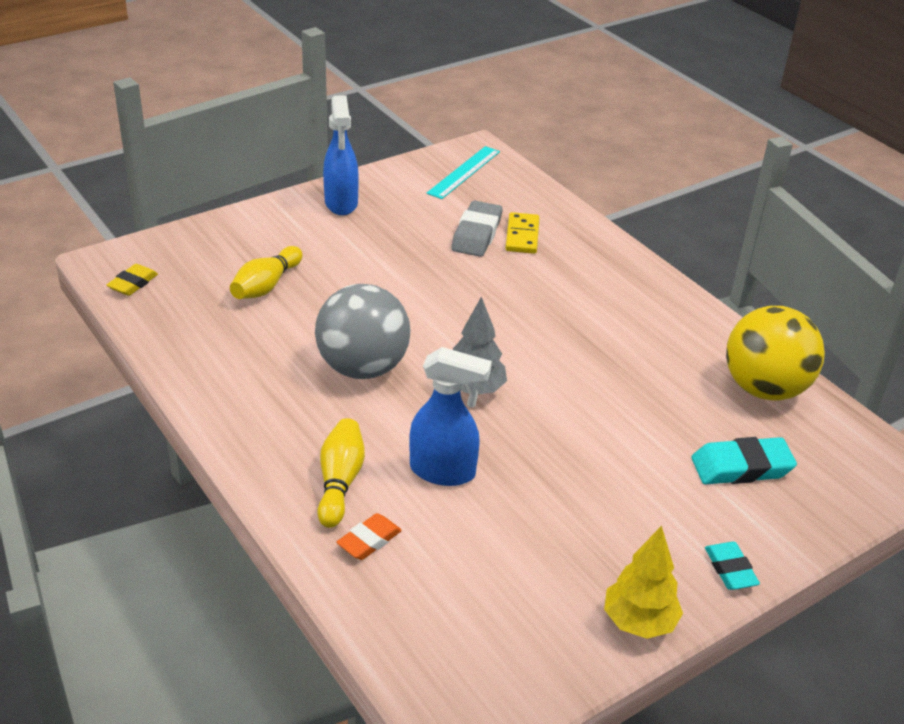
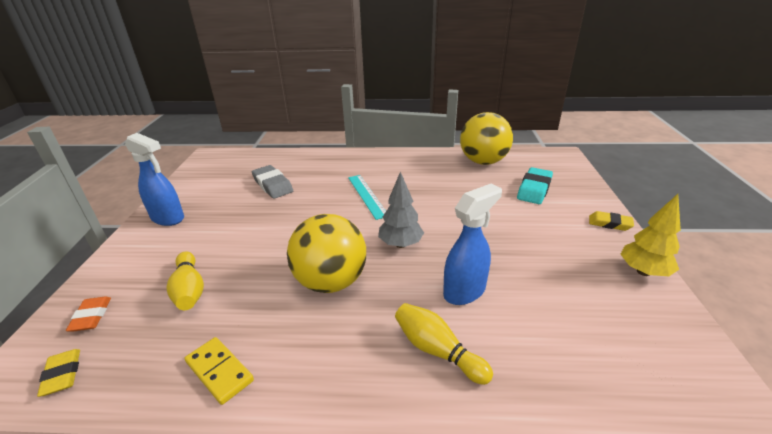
camera: 50 degrees left, 5 degrees down
(362, 368) = (331, 282): grey ball -> yellow ball
(369, 540) = (512, 364): orange eraser -> orange eraser (91, 316)
(464, 172) = (218, 167): turquoise ruler -> turquoise ruler (367, 196)
(522, 236) = (295, 173): yellow domino -> yellow domino (219, 371)
(730, 569) = (609, 224): turquoise eraser -> yellow eraser

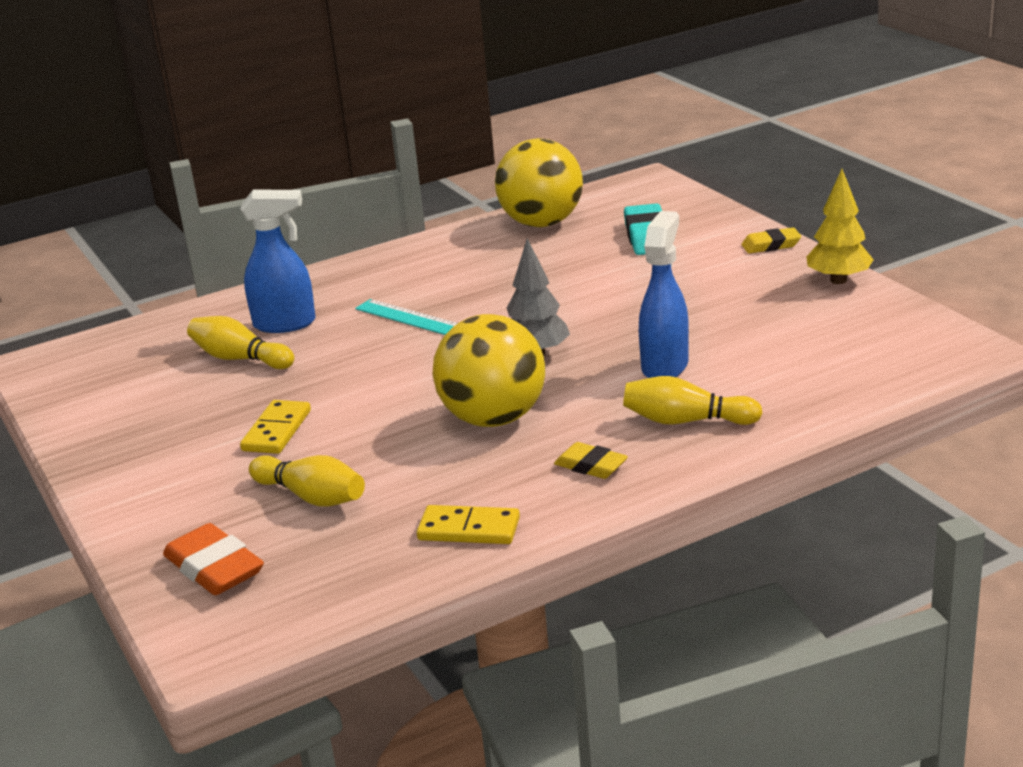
camera: 30 degrees left, 5 degrees down
(62, 375) = (276, 611): yellow eraser -> yellow eraser (591, 466)
(91, 316) = (214, 568): orange eraser -> orange eraser, size x1.57
(168, 218) = (128, 454): blue spray bottle -> blue spray bottle (285, 324)
(233, 235) = (276, 430): none -> yellow domino
(273, 185) = (240, 359): grey eraser -> yellow bowling pin

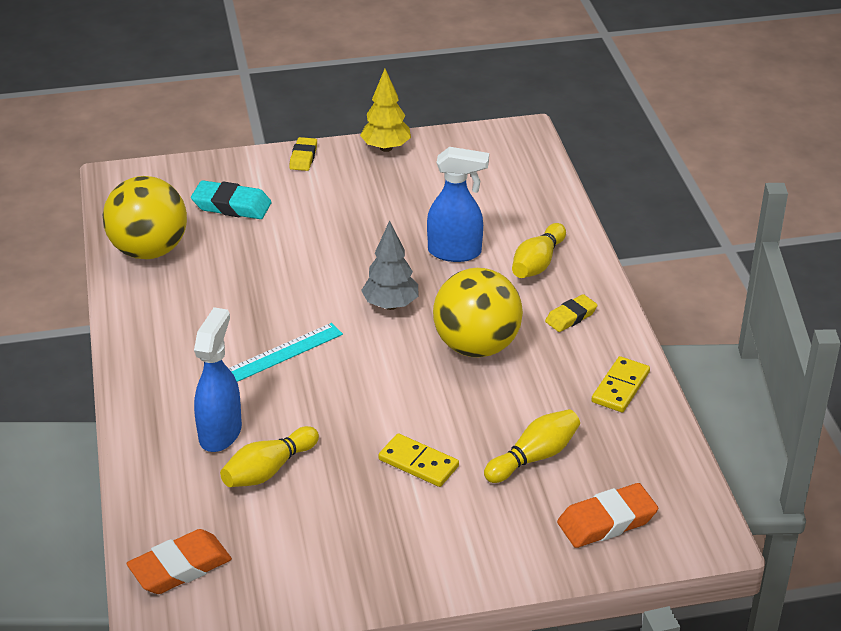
camera: 75 degrees left, 10 degrees up
(99, 354) = (180, 567): none -> orange eraser
(665, 366) = (455, 252): blue spray bottle -> blue spray bottle turned 150 degrees clockwise

